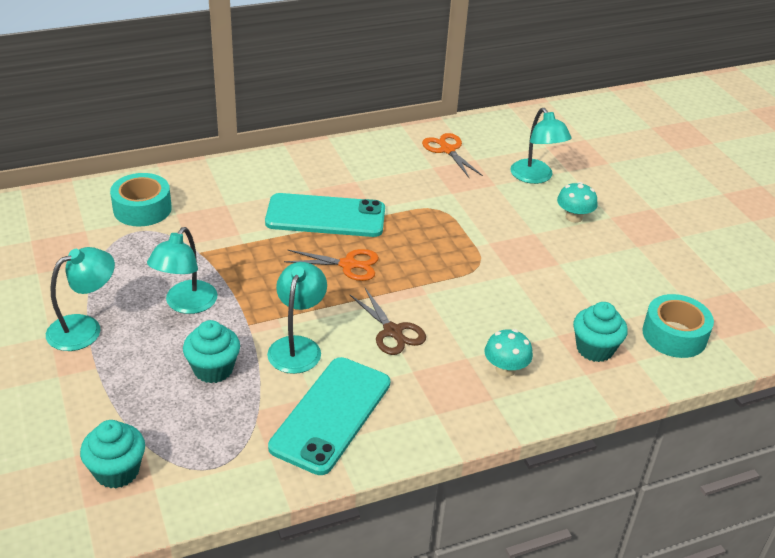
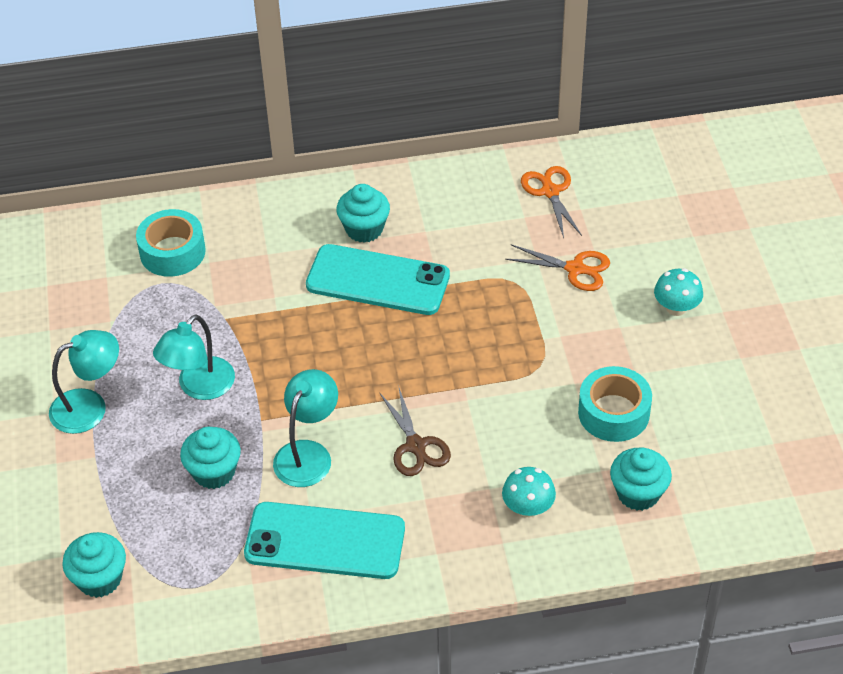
camera: 15 degrees right, 10 degrees up
(304, 183) = (364, 229): none -> turquoise cupcake
(331, 415) = (325, 541): turquoise phone -> turquoise phone turned 60 degrees clockwise
(348, 264) = (388, 351): orange scissors -> orange scissors (575, 269)
(535, 177) = (648, 243): turquoise lamp -> none
(674, 335) = (738, 485): turquoise tape -> turquoise tape (613, 413)

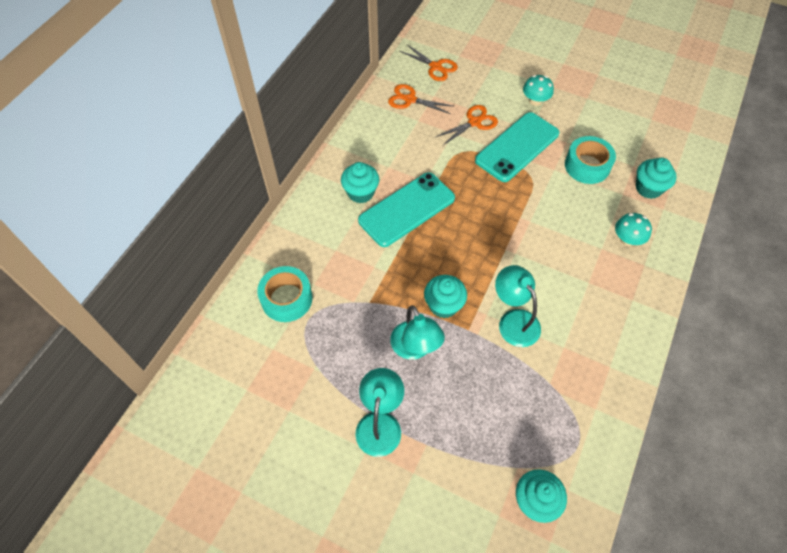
camera: 55 degrees left, 10 degrees up
(214, 472) = (492, 380): turquoise cupcake -> turquoise cupcake (443, 305)
(325, 541) = (588, 350): turquoise phone -> turquoise phone (517, 147)
(416, 446) = (547, 264): brown scissors -> none
(632, 184) = (435, 67): none -> orange scissors

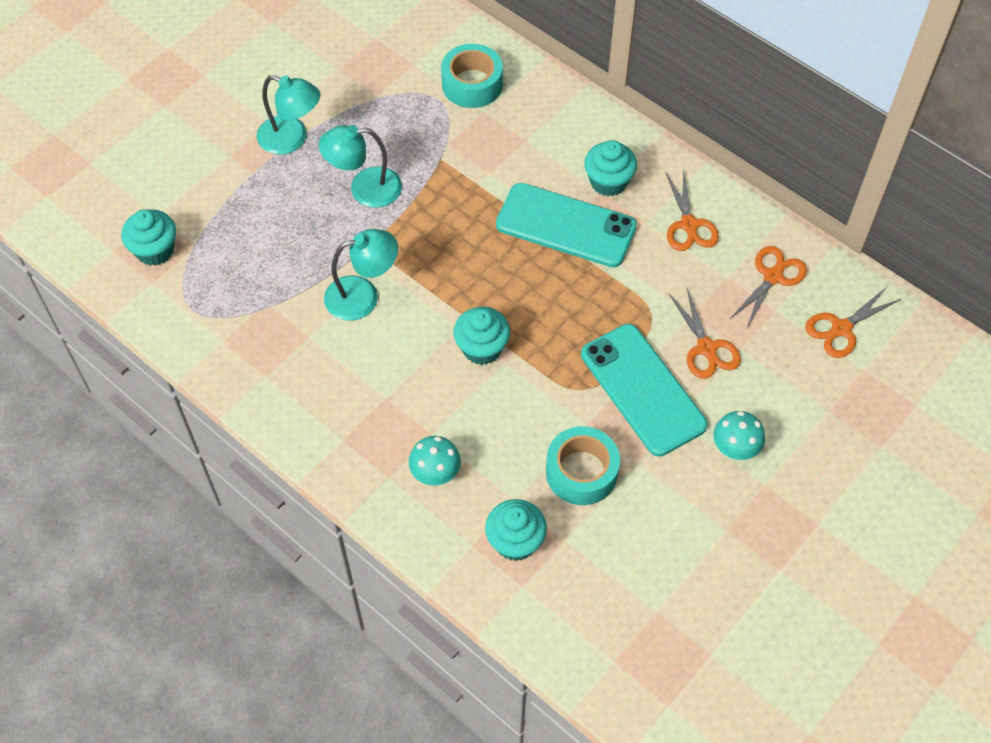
camera: 105 degrees right, 0 degrees up
(383, 144) = (689, 225): none -> orange scissors
(407, 209) = (566, 226): turquoise phone -> turquoise phone turned 45 degrees counterclockwise
(443, 305) = (410, 230): turquoise cupcake -> turquoise cupcake (482, 348)

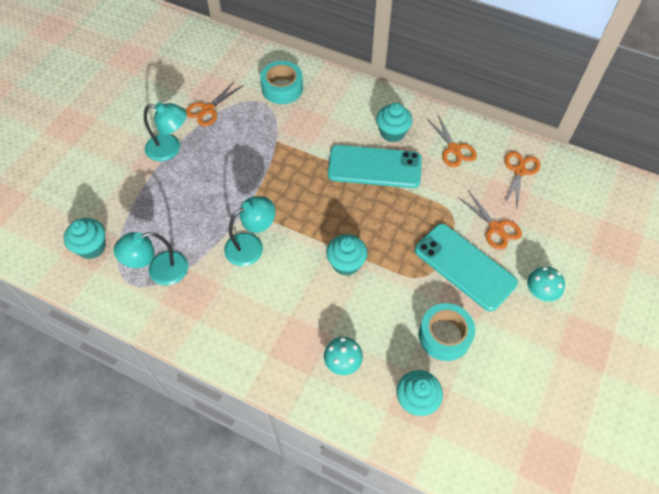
camera: 15 degrees left, 0 degrees up
(364, 188) = (230, 171): turquoise lamp -> turquoise lamp (159, 271)
(841, 328) = (576, 195): orange scissors -> orange scissors (208, 109)

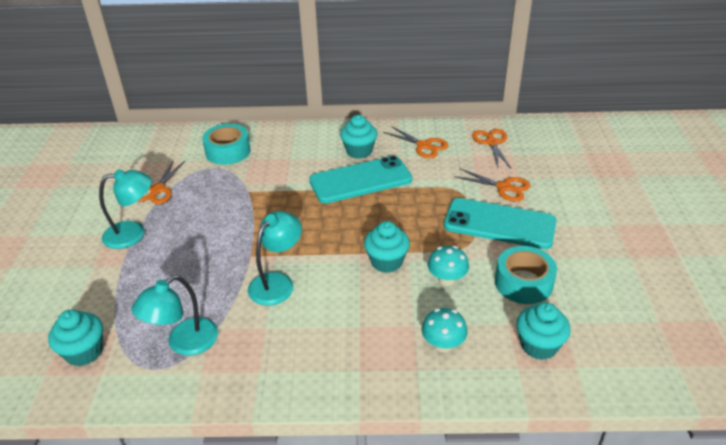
camera: 25 degrees left, 20 degrees down
(540, 292) = (579, 218): turquoise mushroom -> turquoise mushroom (447, 279)

